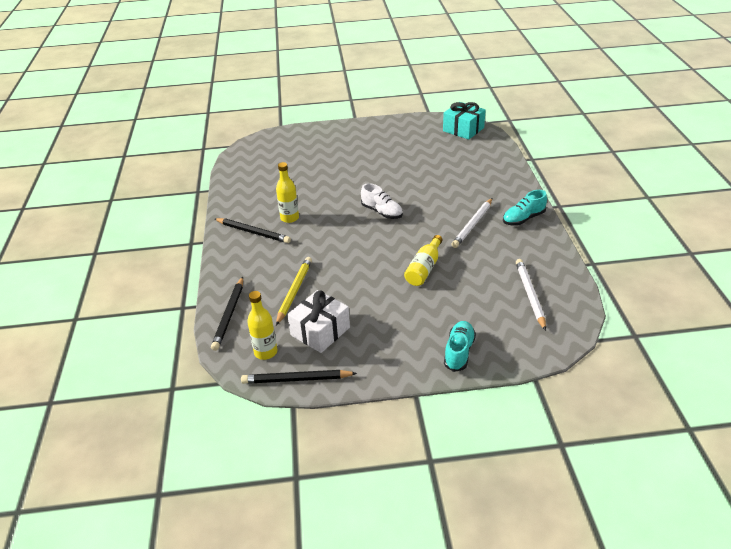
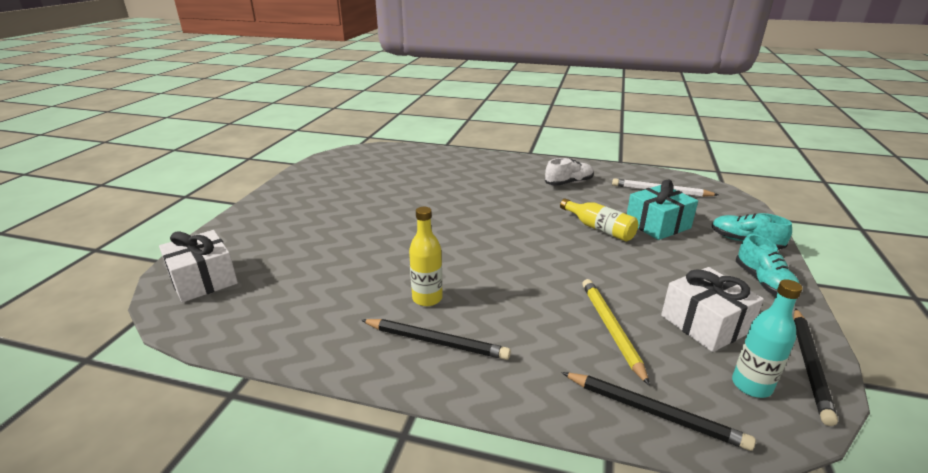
camera: 70 degrees left, 10 degrees down
(253, 232) = (436, 342): black pencil -> black pencil turned 60 degrees clockwise
(266, 352) = (751, 385): yellow bottle -> turquoise bottle
(268, 146) = (203, 280): none -> white gift
(294, 291) = (611, 329): yellow pencil -> yellow pencil turned 45 degrees clockwise
(382, 212) = (473, 229): white shoe -> white shoe (569, 183)
(463, 129) = (360, 155): turquoise gift -> turquoise gift (657, 225)
(473, 225) = (536, 189): white pencil -> none
(523, 218) = (542, 167): turquoise shoe -> turquoise shoe (764, 283)

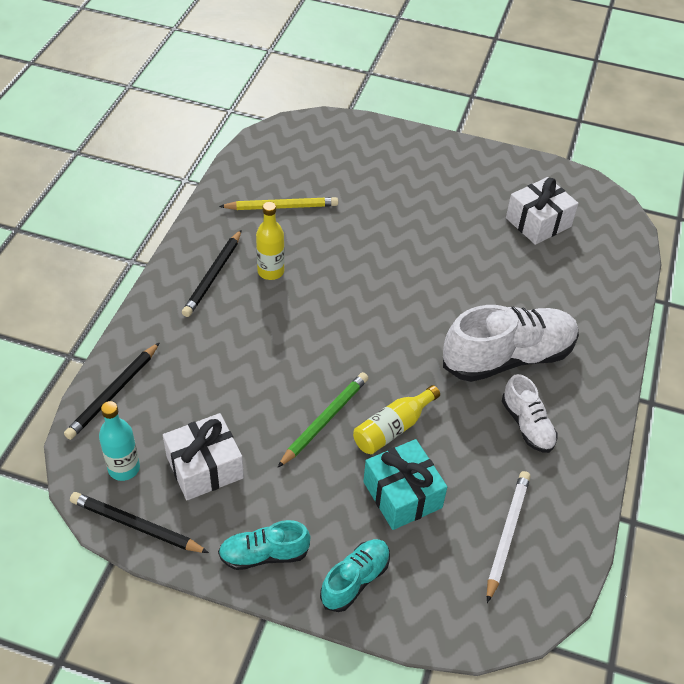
camera: 90 degrees right, 20 degrees up
(203, 280) = (313, 139): white gift -> white gift (538, 222)
(510, 187) = (508, 357): none -> white shoe
(608, 259) = (325, 420): none -> green pencil
(611, 329) = (209, 391): yellow pencil -> yellow pencil (282, 207)

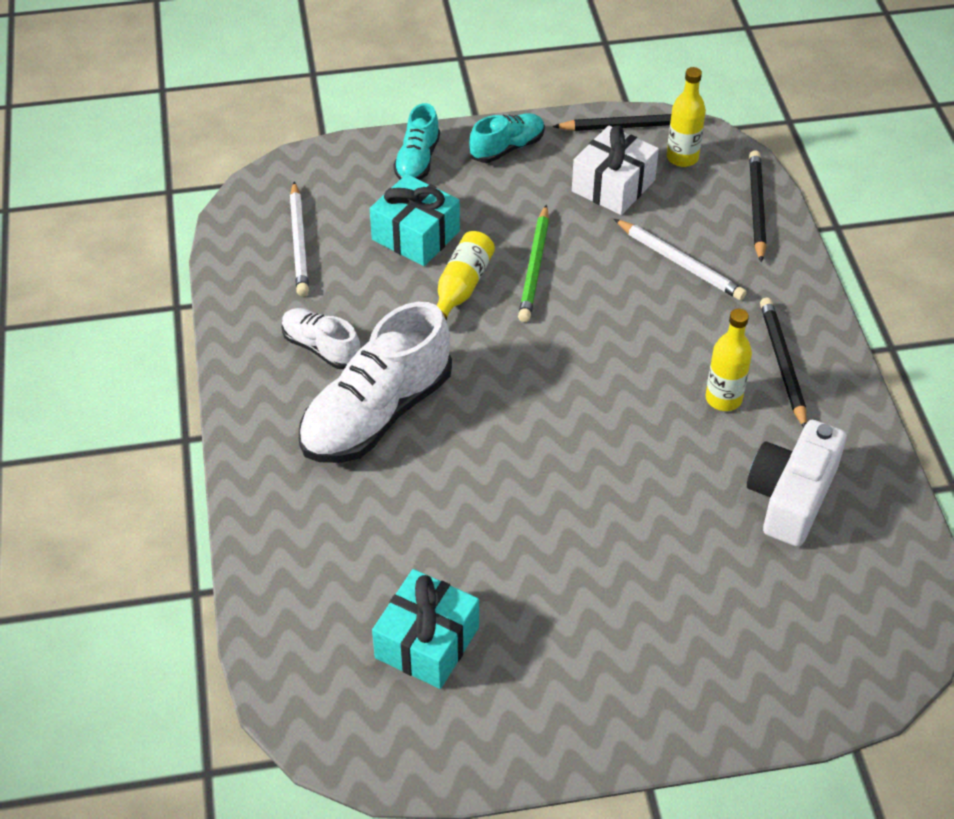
camera: 155 degrees right, 0 degrees up
(124, 468) = (682, 158): turquoise bottle -> yellow bottle
(213, 374) = (680, 263): none -> white pencil
(282, 207) = (791, 497): yellow pencil -> white camera
(538, 222) = (427, 642): white gift -> turquoise gift

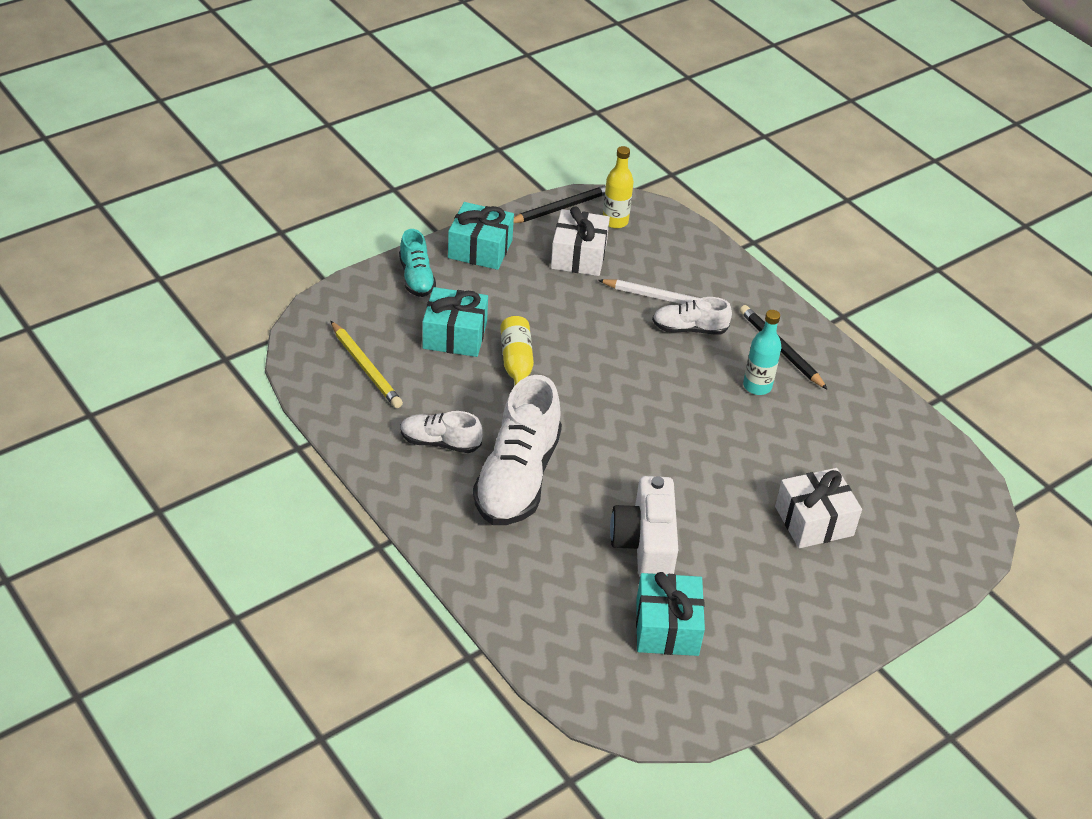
camera: 30 degrees left, 5 degrees down
(299, 242) = (366, 367): white pencil -> yellow pencil
(507, 148) = (480, 249): turquoise shoe -> turquoise gift
(535, 267) = (561, 333): green pencil -> none
(685, 582) = (814, 521): none -> white gift
(686, 306) = (689, 329): none -> white shoe
(723, 398) = (757, 386): yellow bottle -> turquoise bottle
(756, 208) = (691, 243): black pencil -> none
(791, 497) = (845, 439): white camera -> white camera (645, 543)

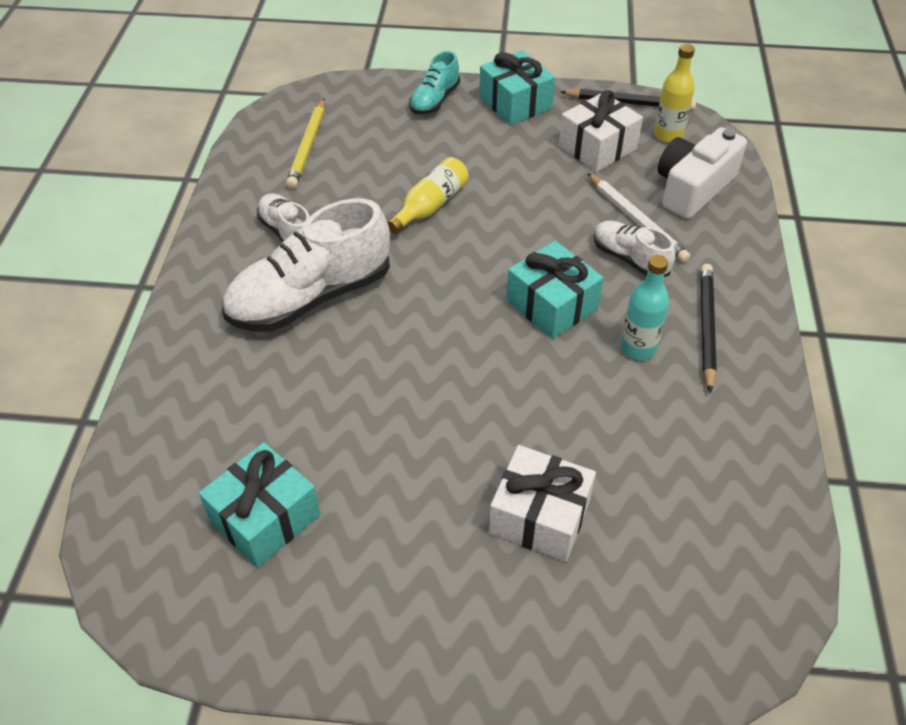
camera: 45 degrees right, 5 degrees up
(455, 335) = (408, 157): turquoise gift -> turquoise gift (552, 305)
(645, 543) = (346, 425): white camera -> white camera (693, 188)

